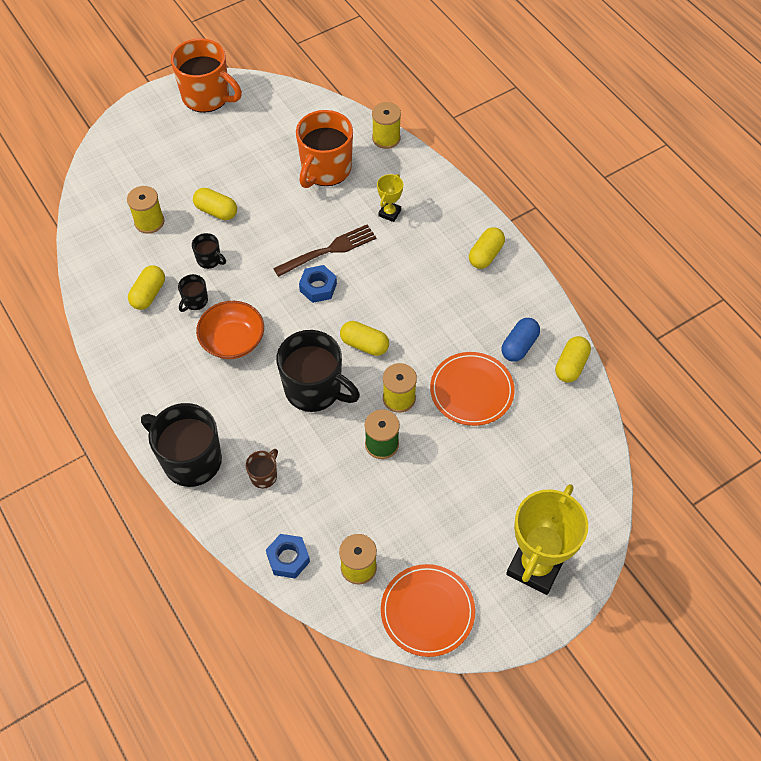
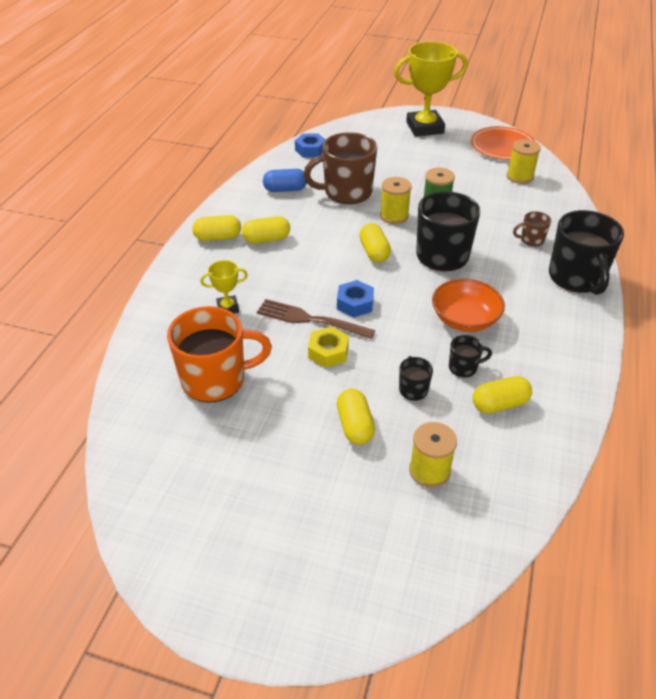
camera: 130 degrees left, 15 degrees down
(207, 97) = (195, 568): orange mug -> none
(288, 239) = (328, 352): none -> yellow nut
(288, 558) = (558, 202): blue nut -> blue nut (310, 150)
(386, 138) = (130, 361): yellow spool -> none
(471, 390) = (346, 192): orange plate -> brown mug
(571, 365) = (275, 166): yellow capsule -> yellow capsule (266, 239)

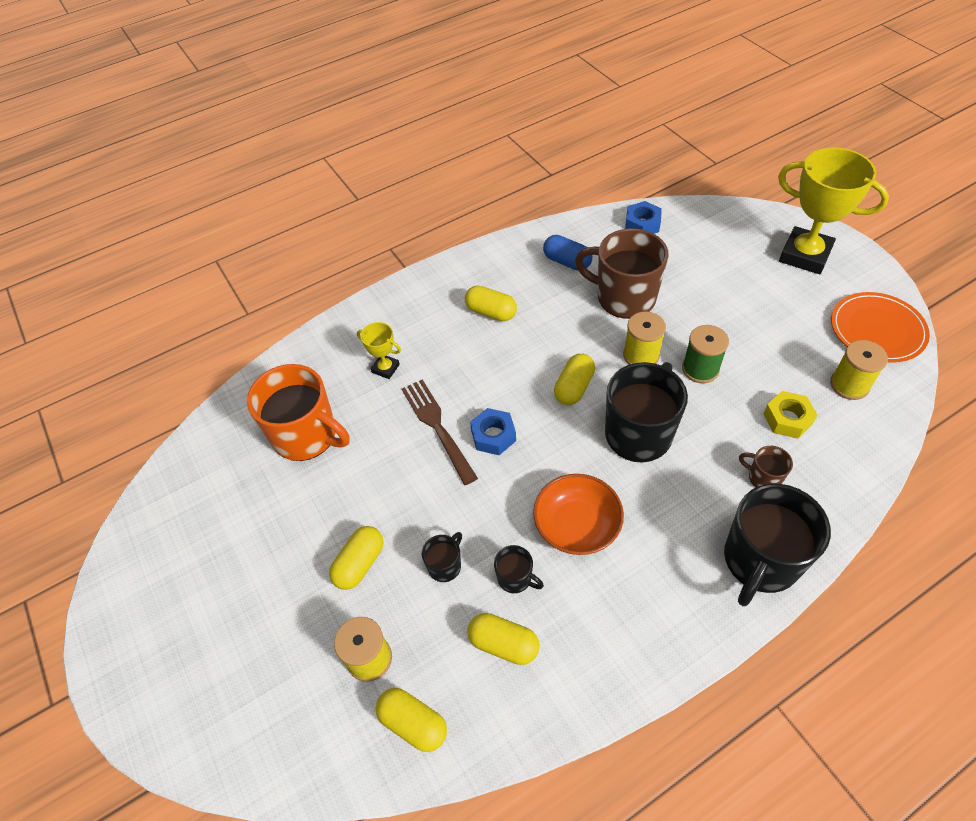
camera: 45 degrees right, 10 degrees up
(218, 237) = (452, 285): yellow capsule -> yellow capsule (413, 723)
(328, 352) = (417, 472): yellow nut -> yellow nut (787, 419)

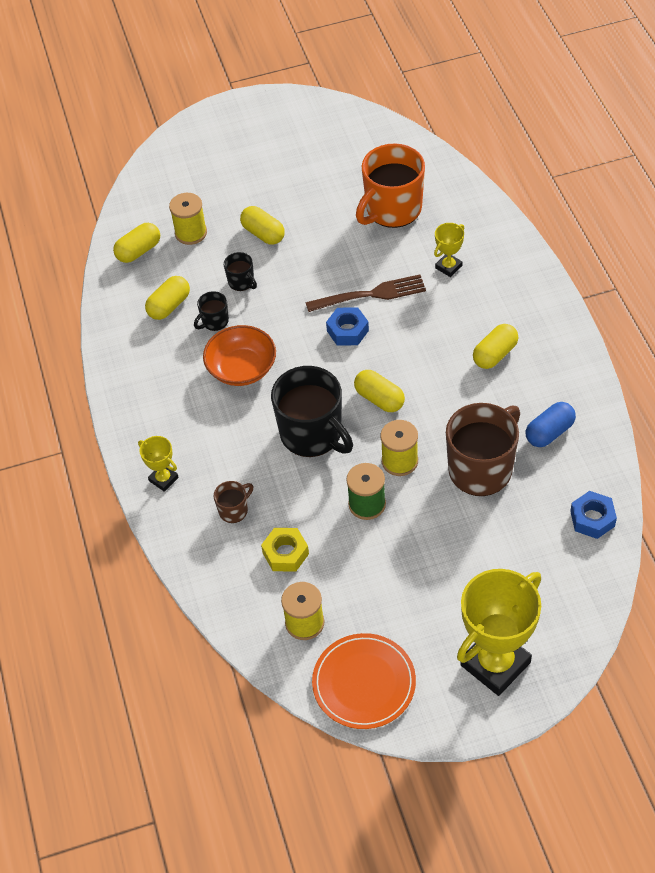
camera: 105 degrees right, 0 degrees up
(760, 561) = (163, 479): black mug -> yellow trophy

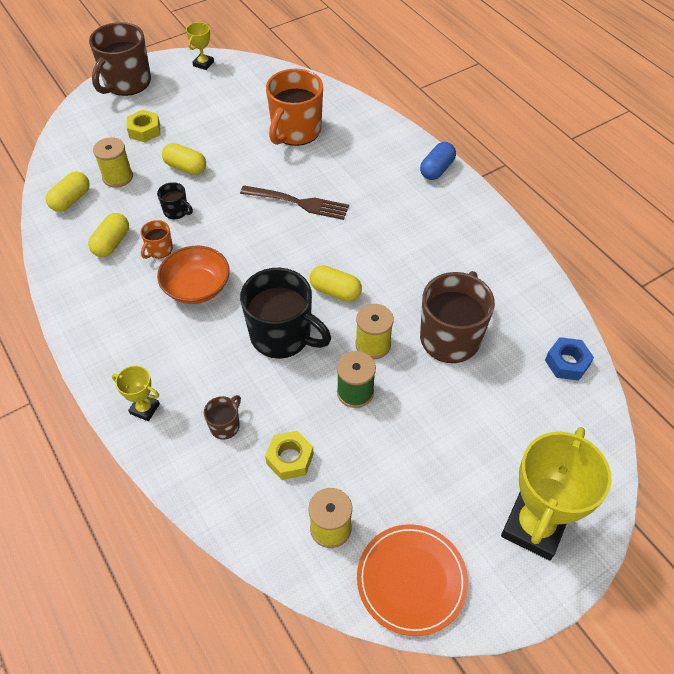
camera: 20 degrees left, 0 degrees up
(214, 321) = (159, 250): black mug -> orange mug
(225, 121) = (126, 83): none -> brown mug
(231, 182) = (144, 130): none -> yellow nut
(347, 331) = (287, 237): blue nut -> none
(370, 294) = (298, 203): brown fork -> brown fork turned 45 degrees clockwise
(448, 267) = (359, 169): yellow trophy -> yellow trophy (203, 64)
(495, 354) = (425, 234): yellow capsule -> none
(549, 432) = (498, 292): blue capsule -> blue capsule (436, 169)

